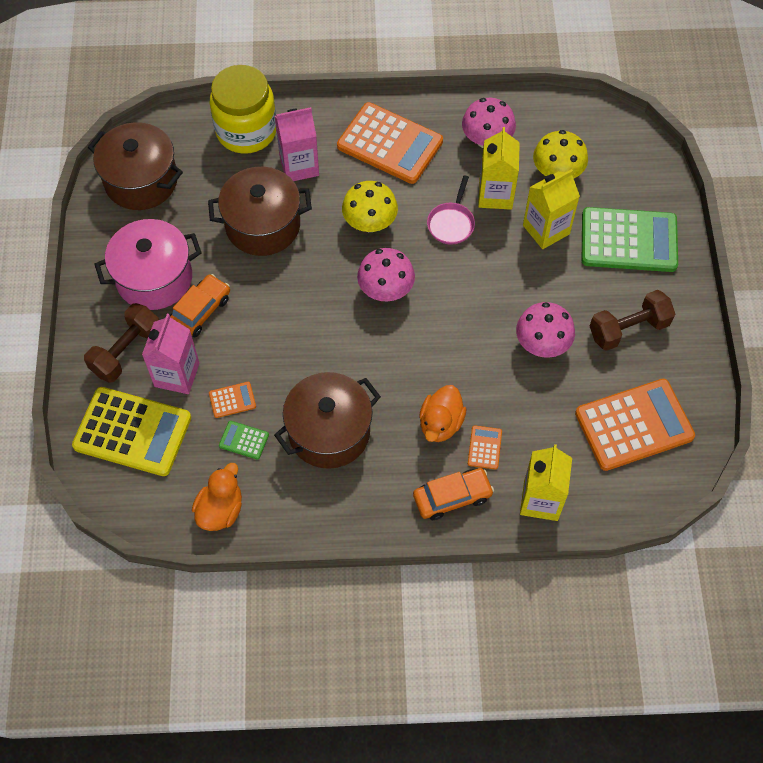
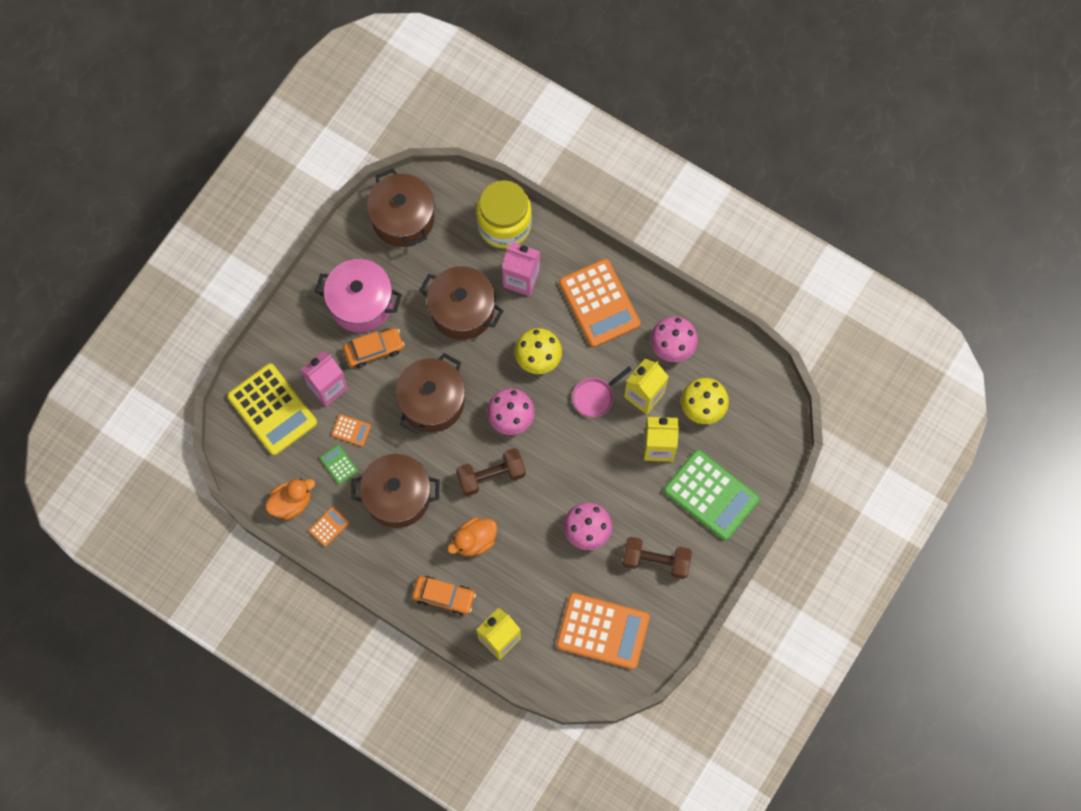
camera: 35 degrees right, 10 degrees up
(126, 351) = (306, 347): brown dumbbell -> brown dumbbell (491, 475)
(296, 323) = (432, 402): none -> brown pot
(484, 447) = (491, 577): orange calculator -> orange calculator (328, 526)

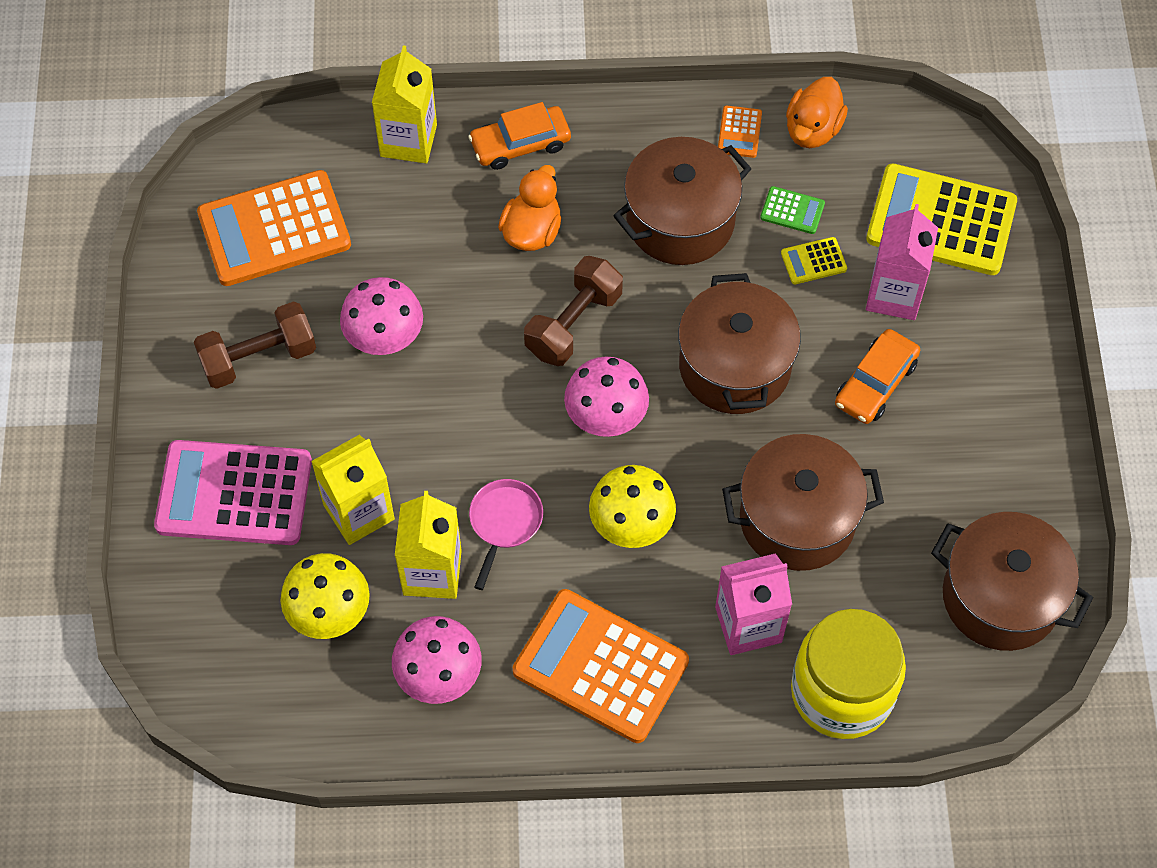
camera: 145 degrees right, 10 degrees down
(351, 430) = (813, 261): orange calculator -> yellow calculator
(361, 303) = (950, 434): pink pot -> none
(711, 495) = (234, 493): green calculator -> pink calculator

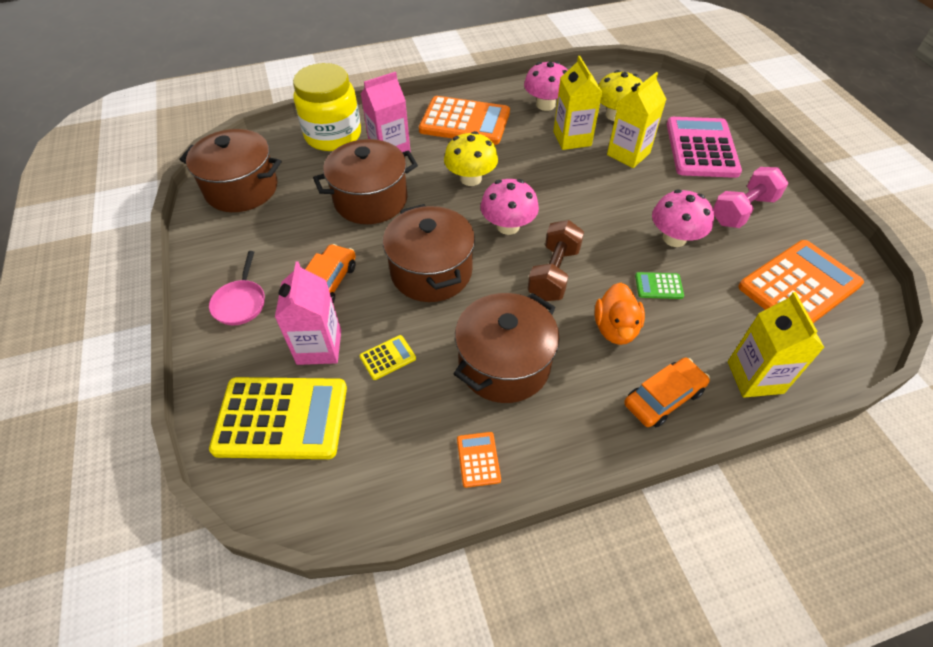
camera: 165 degrees right, 10 degrees down
(234, 493) = (701, 148): pink calculator -> pink calculator turned 75 degrees counterclockwise
(259, 358) = (743, 210): brown dumbbell -> pink dumbbell
(504, 522) = (544, 165): pink pan -> pink pan (240, 303)
(792, 211) = (413, 395): green calculator -> green calculator (658, 286)
(812, 129) = (410, 480): orange duck -> none

